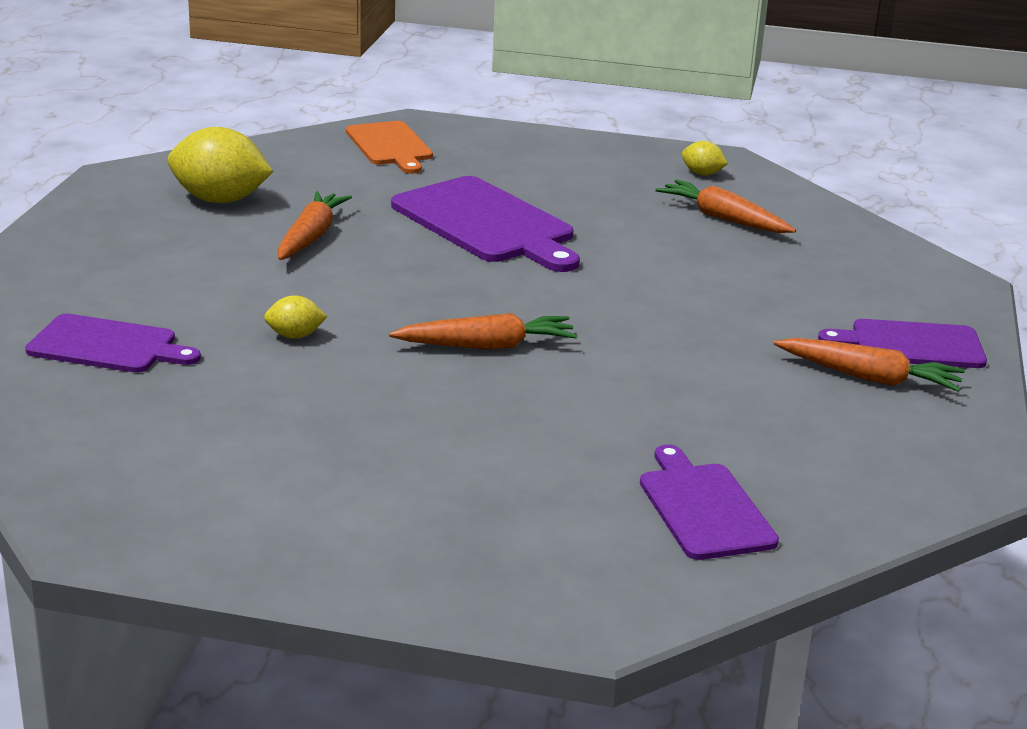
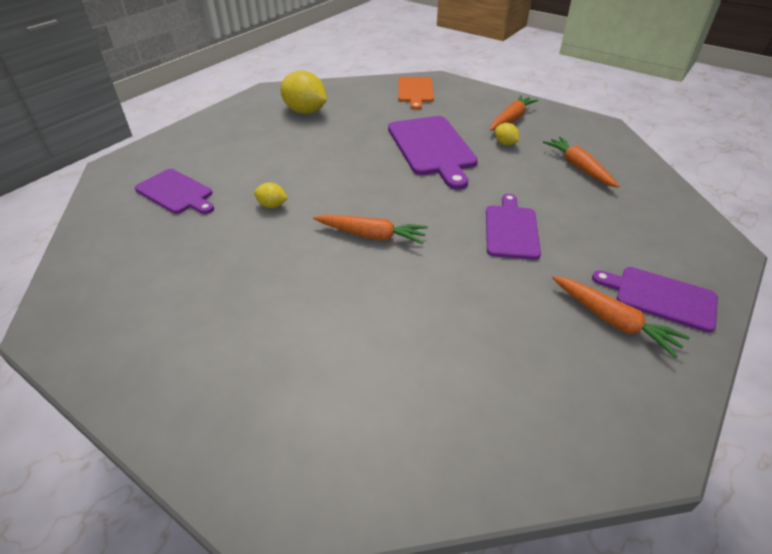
camera: 25 degrees right, 15 degrees up
(311, 237) = (332, 141): orange carrot -> orange carrot (511, 119)
(702, 174) = (583, 134): yellow lemon -> yellow lemon (505, 144)
(703, 508) = (419, 416): purple cutting board -> purple cutting board (511, 229)

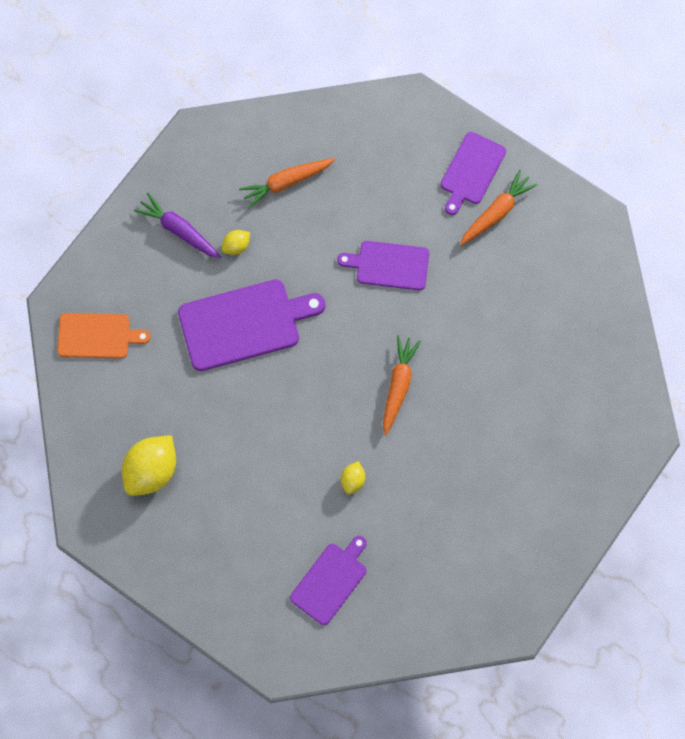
camera: 90 degrees left, 30 degrees up
(511, 119) = (179, 230): orange carrot -> purple carrot

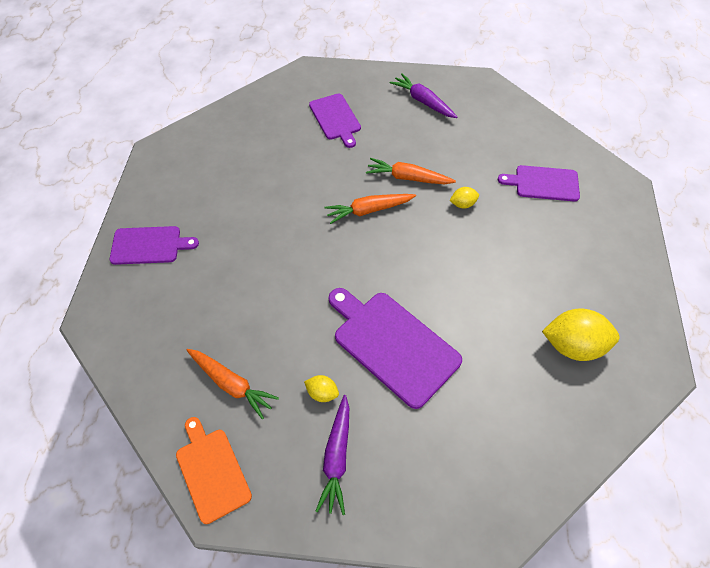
camera: 120 degrees left, 15 degrees down
(97, 336) = (495, 471): orange cutting board -> orange cutting board (212, 471)
(389, 265) = (270, 263): purple cutting board -> purple cutting board (335, 118)
(496, 212) = (180, 213): orange carrot -> orange carrot (408, 178)
(520, 535) = (423, 101): none -> purple carrot

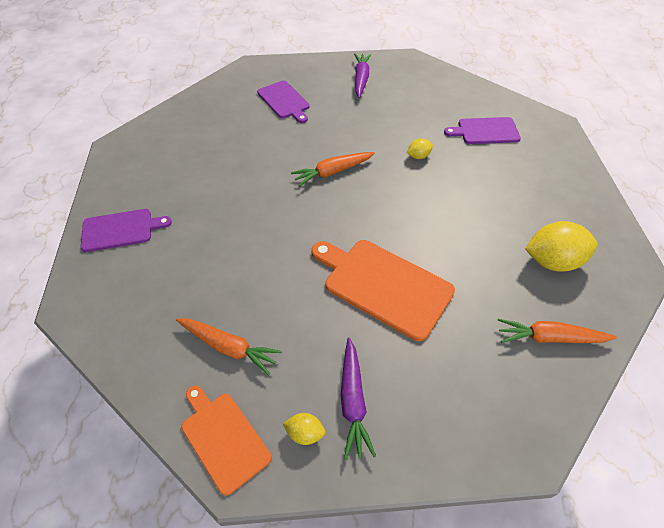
camera: 10 degrees left, 5 degrees down
(322, 393) = (324, 341): yellow lemon -> yellow lemon (305, 433)
(392, 344) = (383, 285): purple cutting board -> orange cutting board
(408, 178) = (362, 141): orange carrot -> orange carrot (550, 338)
(423, 101) = (361, 79): purple carrot -> purple carrot turned 60 degrees clockwise

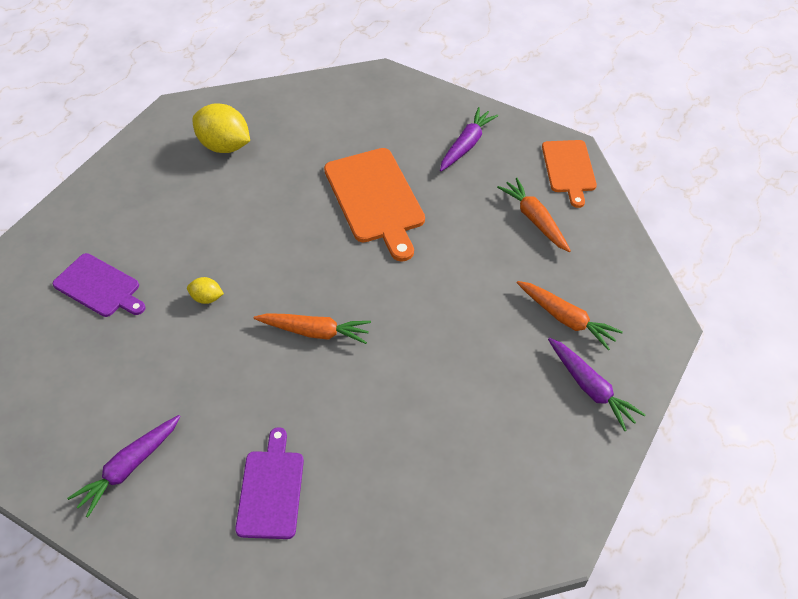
camera: 145 degrees left, 0 degrees up
(121, 230) = (590, 388): purple cutting board -> purple carrot
(305, 433) = (512, 145): yellow lemon -> none
(550, 338) = (296, 109): orange carrot -> orange carrot (566, 319)

